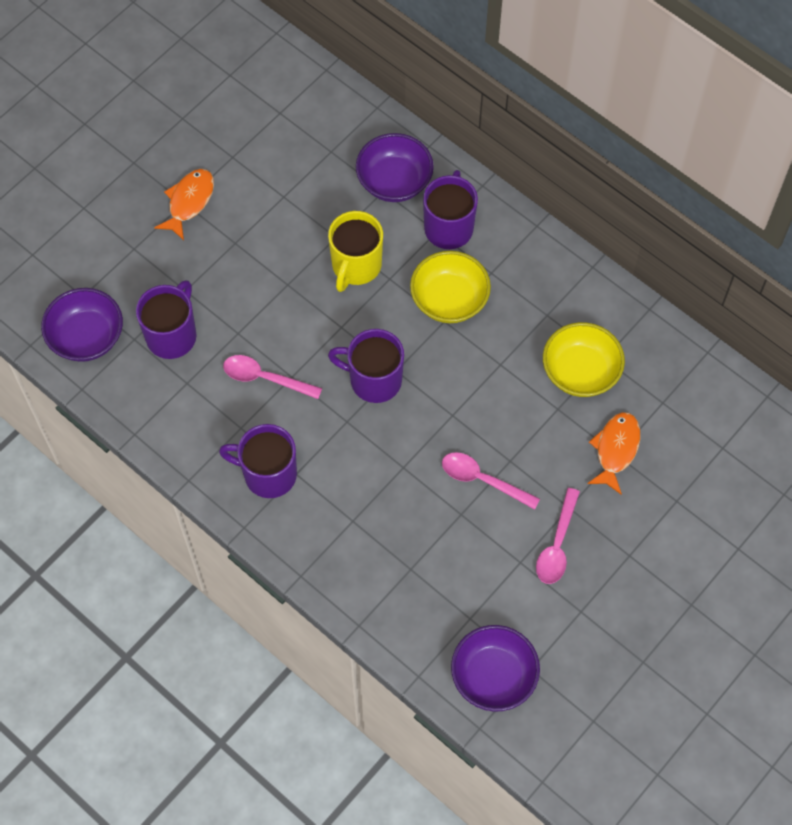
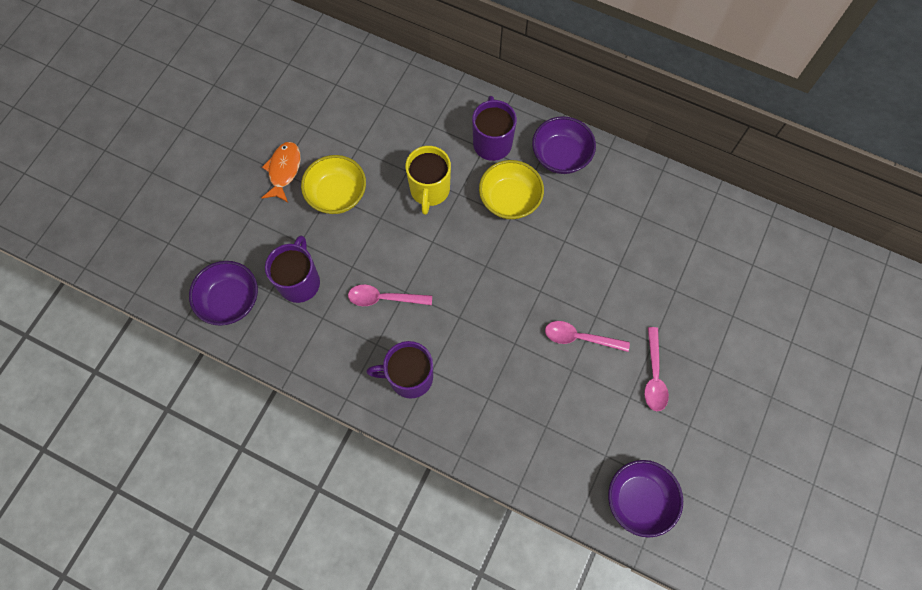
camera: 15 degrees left, 5 degrees up
(374, 380) = (471, 278): purple mug -> none
(394, 181) = (440, 117): purple bowl -> purple bowl (561, 156)
(580, 372) = (627, 232): yellow bowl -> yellow bowl (337, 194)
(615, 449) = (673, 287): orange fish -> none

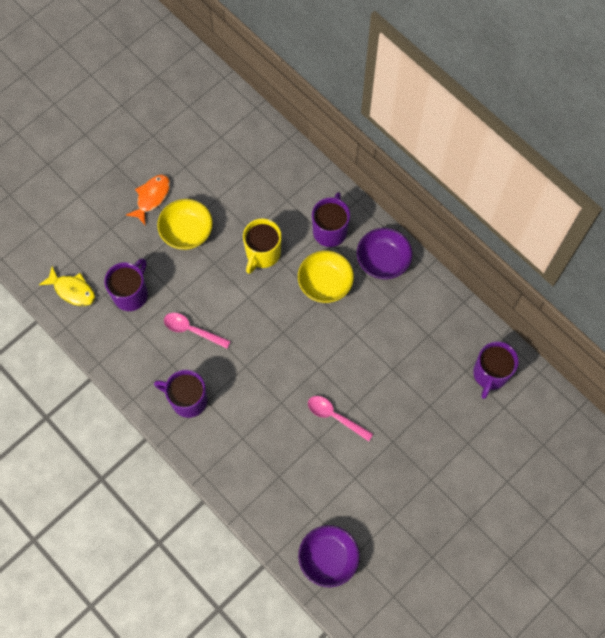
camera: 20 degrees right, 0 degrees up
(230, 300) = (72, 290): purple bowl -> yellow fish
(654, 375) = (382, 468): pink spoon -> none
(723, 235) = (490, 374): none -> purple mug

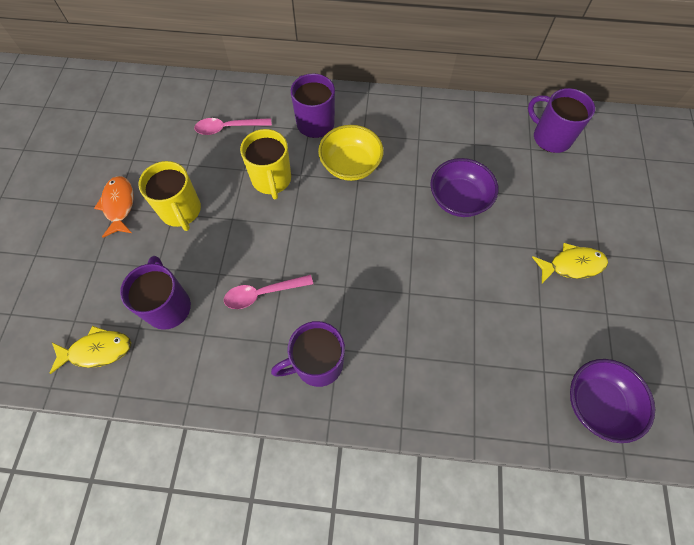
camera: 40 degrees left, 5 degrees down
(187, 232) = (181, 211): yellow bowl -> yellow mug
(335, 416) = (468, 267): pink spoon -> pink spoon (228, 128)
(383, 261) = (381, 116): purple bowl -> purple bowl (458, 199)
(404, 471) = (572, 265): none -> yellow fish
(490, 374) = (550, 137): purple mug -> purple mug turned 150 degrees clockwise

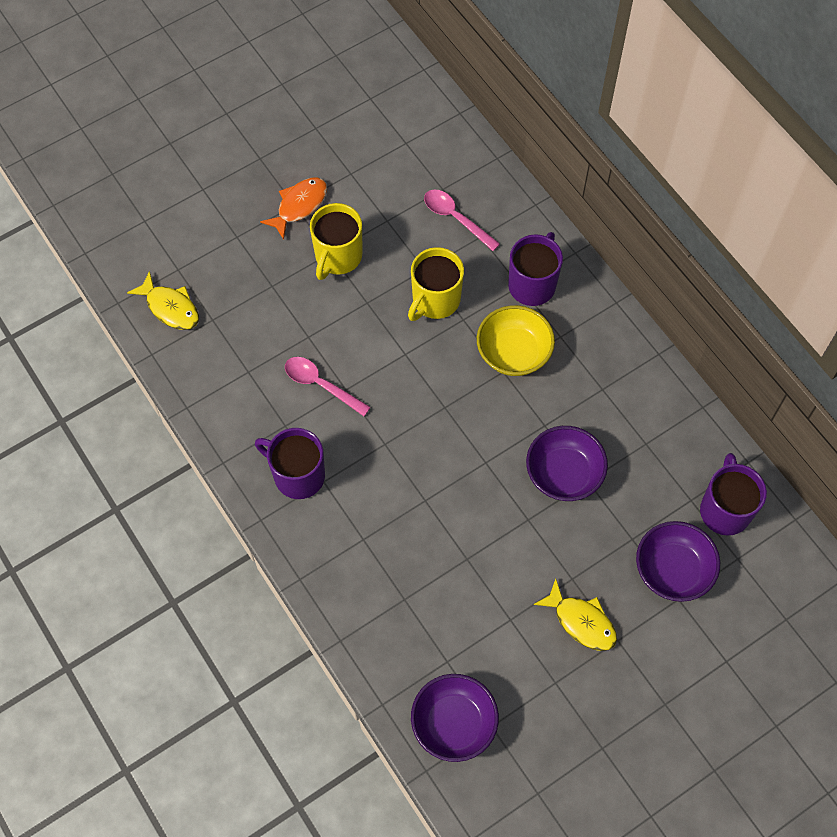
camera: 50 degrees right, 0 degrees up
(168, 306) = (248, 325): purple mug -> none
(571, 190) = (673, 570): none -> purple bowl

